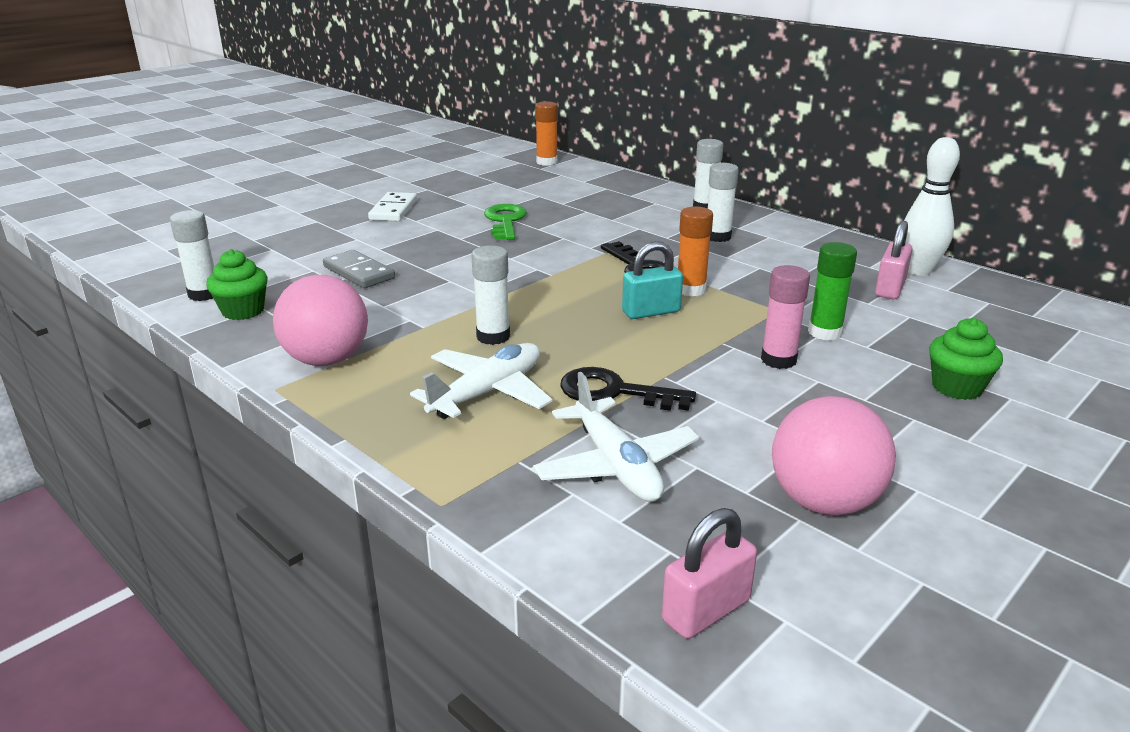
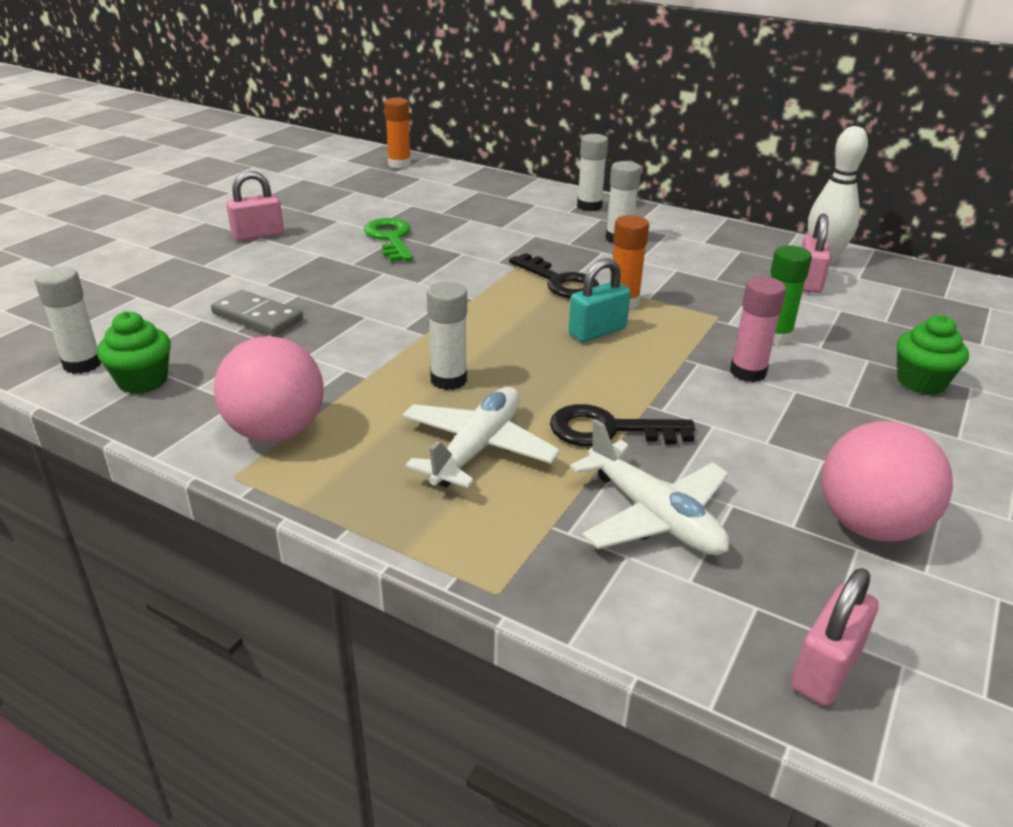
camera: 15 degrees left, 5 degrees up
(393, 210) = (258, 235): white domino -> pink padlock

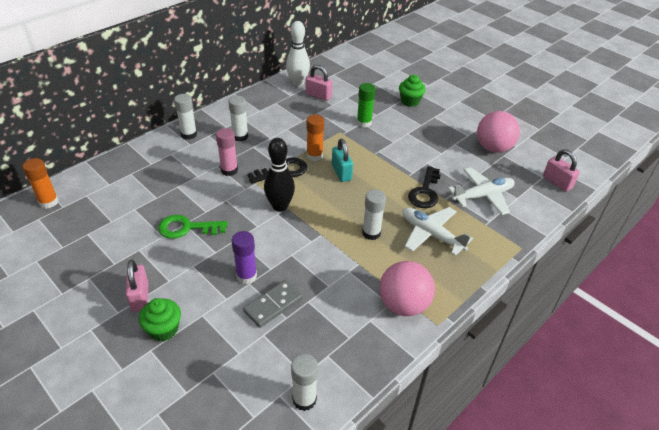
camera: 75 degrees left, 10 degrees up
(143, 381) = (335, 365): green cupcake -> green cupcake (163, 329)
(310, 290) = (246, 276): none -> purple glue stick
(471, 292) = (280, 206): none -> black bowling pin
(748, 372) = (391, 140): pink glue stick -> pink glue stick (229, 170)

